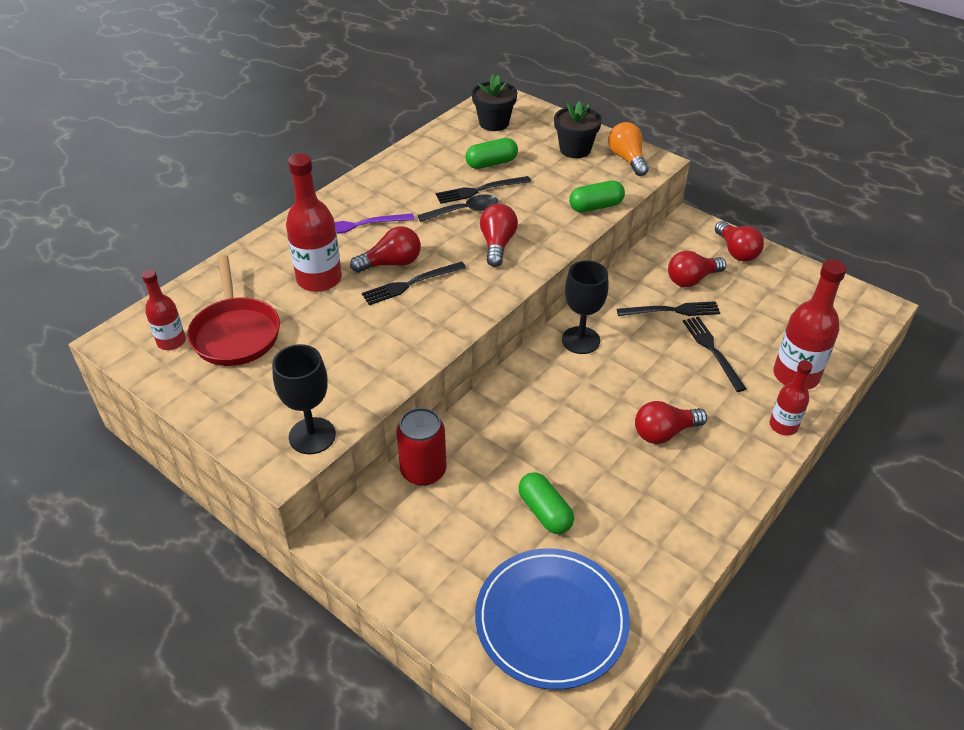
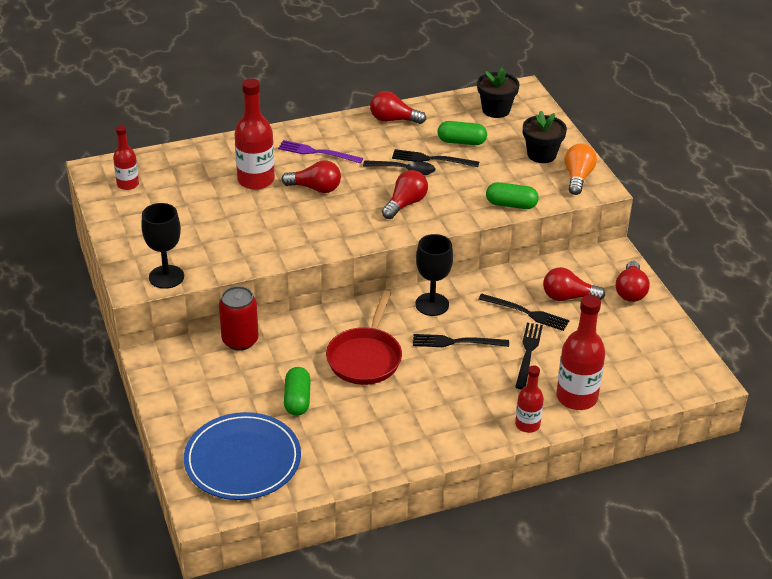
camera: 30 degrees right, 5 degrees down
(235, 333) = (171, 195): red pan -> red pan (365, 357)
(411, 284) = (316, 207): black fork -> black fork (457, 342)
(664, 433) = (431, 390): red light bulb -> red light bulb (393, 120)

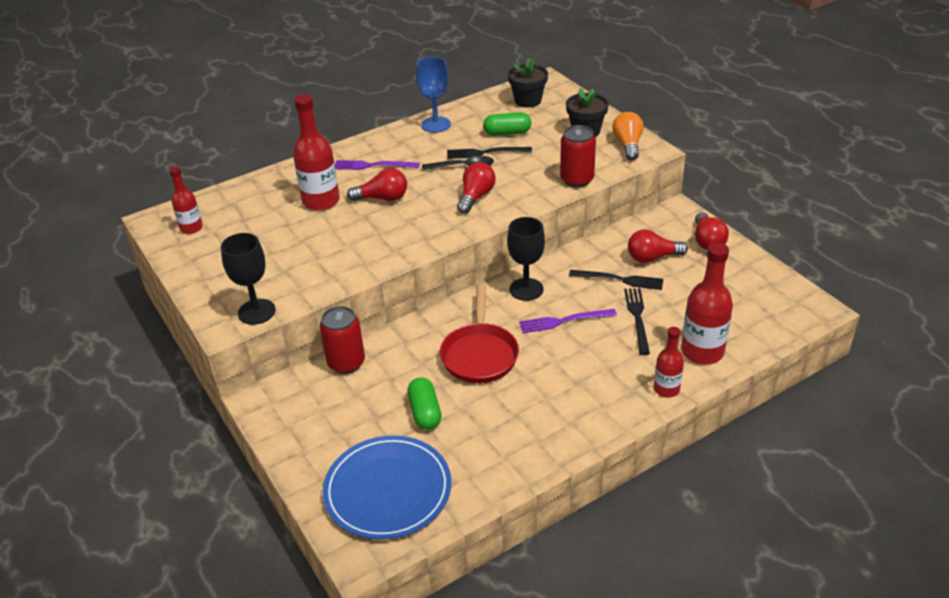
camera: 10 degrees left, 0 degrees up
(393, 120) = (436, 125): red light bulb -> blue goblet
(457, 342) = (564, 321): black fork -> purple fork
(511, 204) = (577, 179): green capsule -> red can

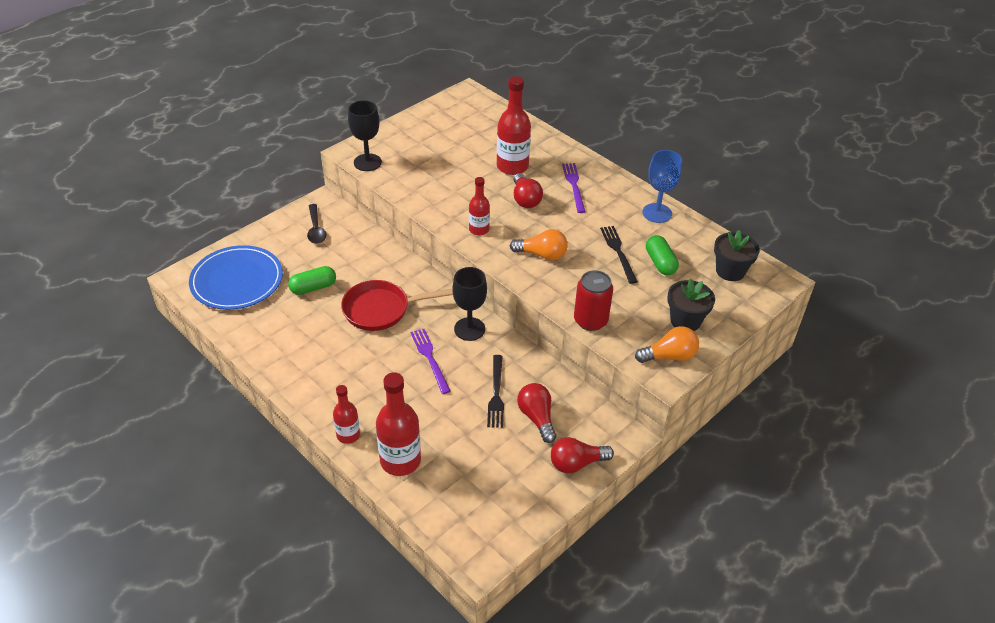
camera: 75 degrees right, 5 degrees up
(191, 228) = (462, 111): red bottle -> red bottle (479, 229)
(346, 362) = (363, 237): red can -> none
(463, 167) = (589, 240): black spoon -> black spoon (316, 229)
(476, 197) = (542, 255): red light bulb -> orange light bulb
(637, 318) = (441, 410): black fork -> none

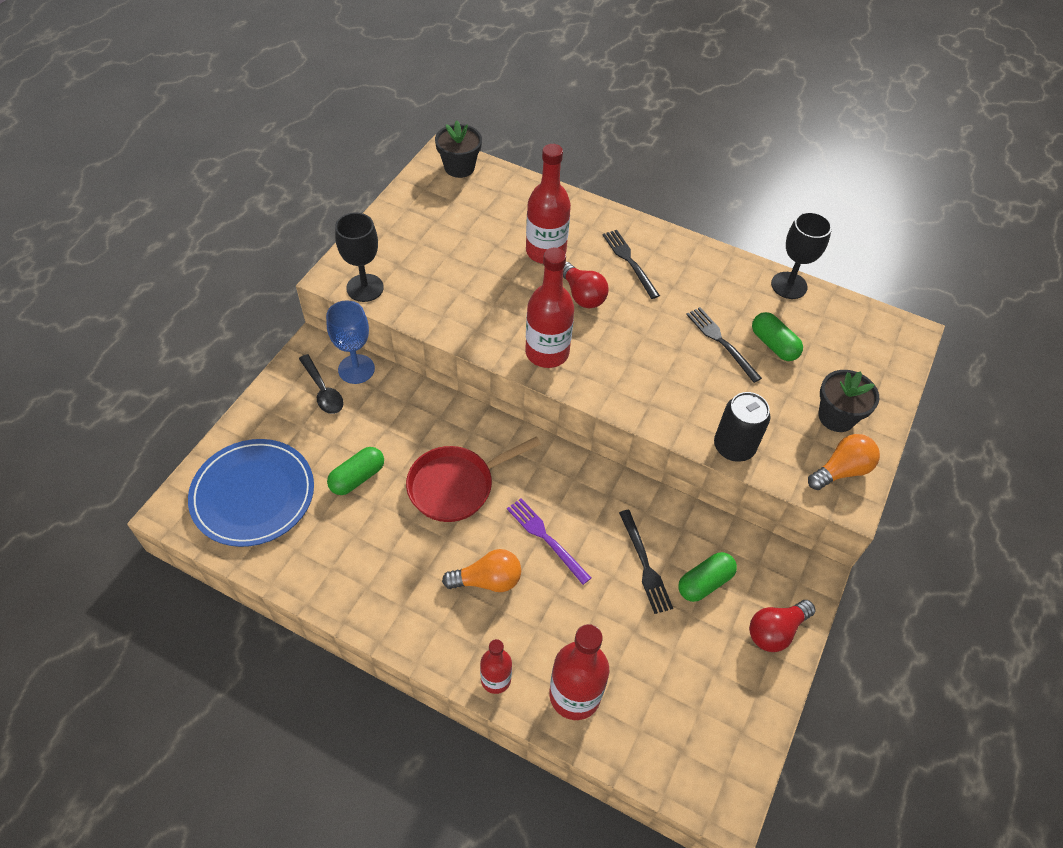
camera: 20 degrees left, 10 degrees up
(469, 329) = (574, 483): black goblet -> black goblet (789, 285)
(479, 229) = (547, 352): red bottle -> red bottle, size x1.70
(537, 417) = (704, 582): red light bulb -> green capsule
(542, 255) = (637, 369): orange light bulb -> orange light bulb (488, 580)
(574, 186) = (629, 262): purple fork -> black fork
(590, 320) = (734, 447): red can -> black can
(657, 213) = (739, 277): blue goblet -> blue goblet (356, 369)
(730, 271) = (852, 335): black flower pot -> black flower pot (459, 167)

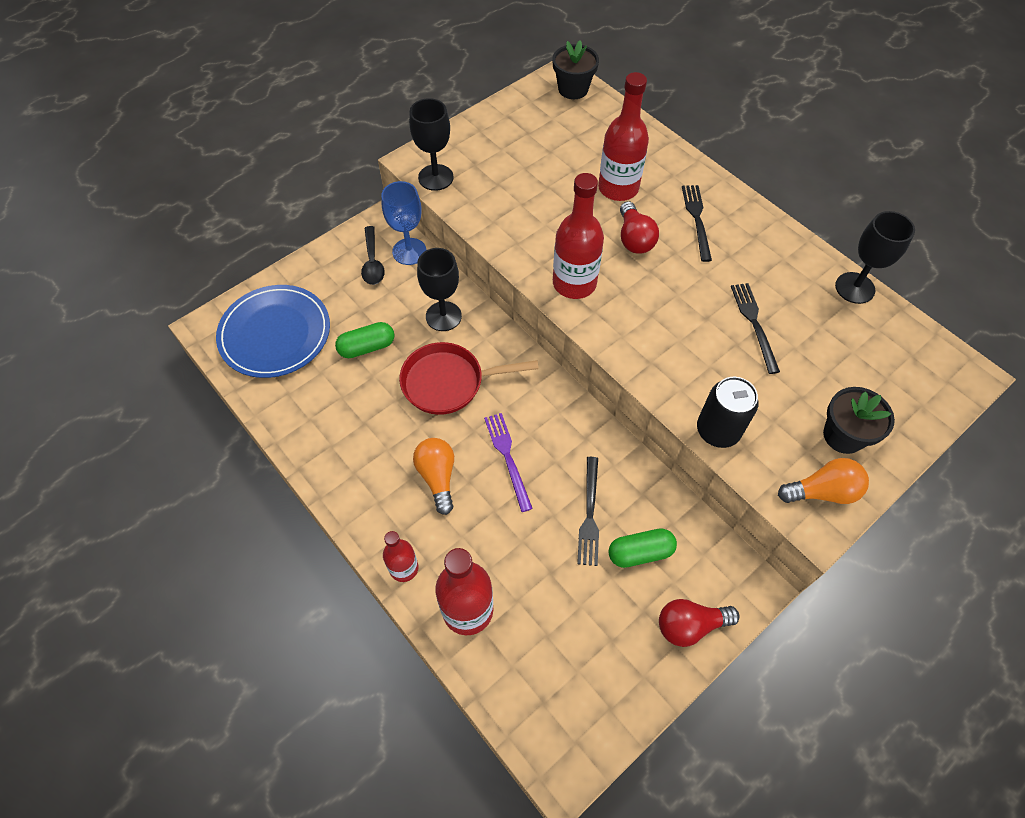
camera: 25 degrees right, 5 degrees up
(421, 423) = (443, 316): none -> black goblet
(488, 580) = (437, 477): orange light bulb -> orange light bulb turned 120 degrees counterclockwise
(773, 345) = (809, 342): green capsule -> none

